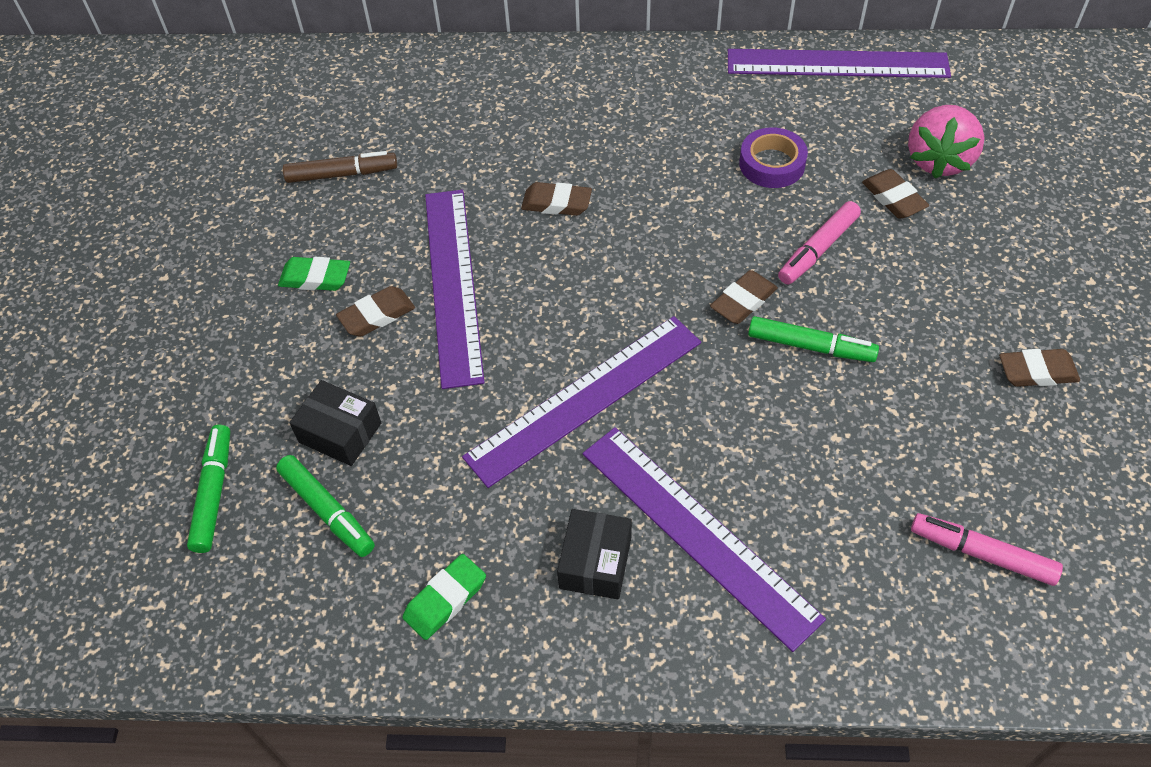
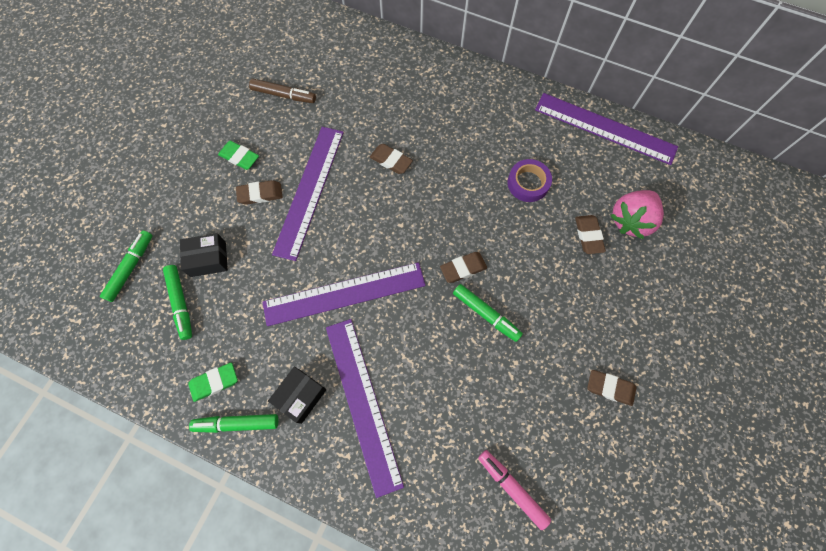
camera: 20 degrees right, 15 degrees up
(340, 433) = (208, 259): black box -> black box turned 60 degrees counterclockwise
(515, 642) = (237, 423): none -> green marker
(818, 249) = (524, 252): pink marker -> none

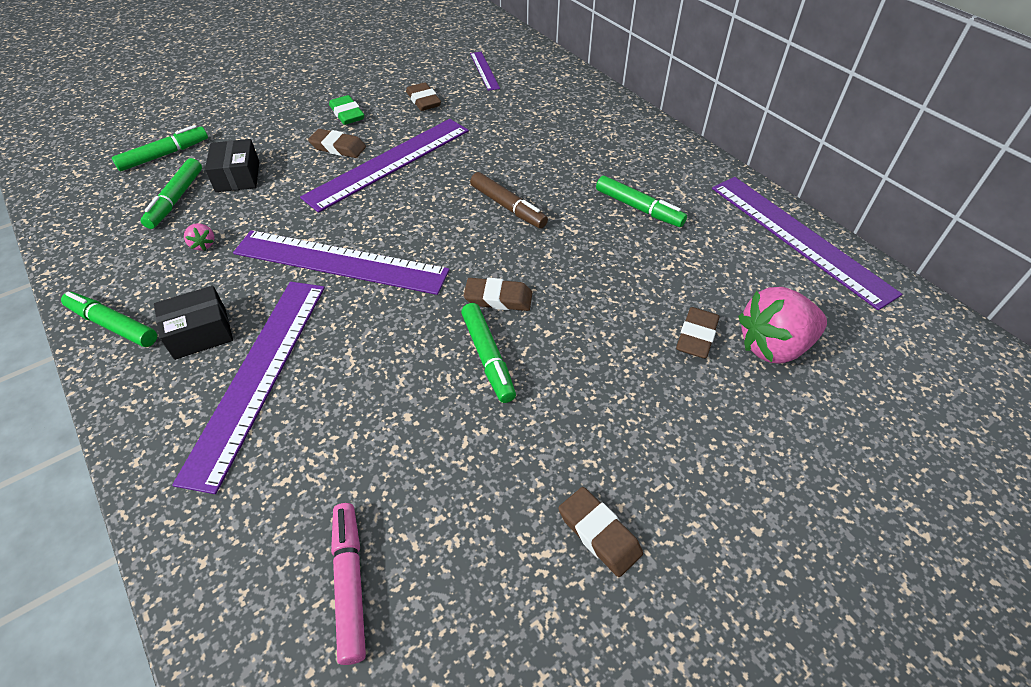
camera: 30 degrees right, 20 degrees down
(208, 259) = (237, 176): black box -> black box turned 60 degrees clockwise
(214, 382) = (133, 277): green eraser -> none
(238, 330) = (203, 244): none -> pink strawberry
(284, 95) = (435, 85): brown marker -> brown marker (508, 207)
(310, 61) = (484, 70): none -> purple ruler
(391, 161) = (498, 171): brown eraser -> brown eraser (423, 101)
(500, 150) = (638, 208): none -> green marker
(528, 183) = (650, 251): purple tape -> none

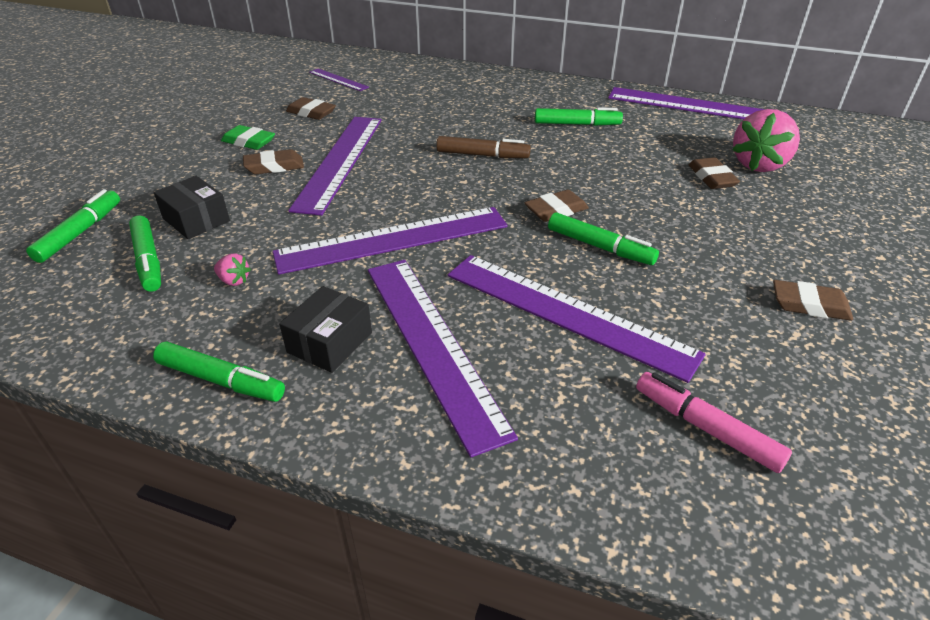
camera: 35 degrees left, 10 degrees down
(113, 325) = (221, 380): green marker -> green marker turned 150 degrees counterclockwise
(380, 407) = (567, 313): none -> purple ruler

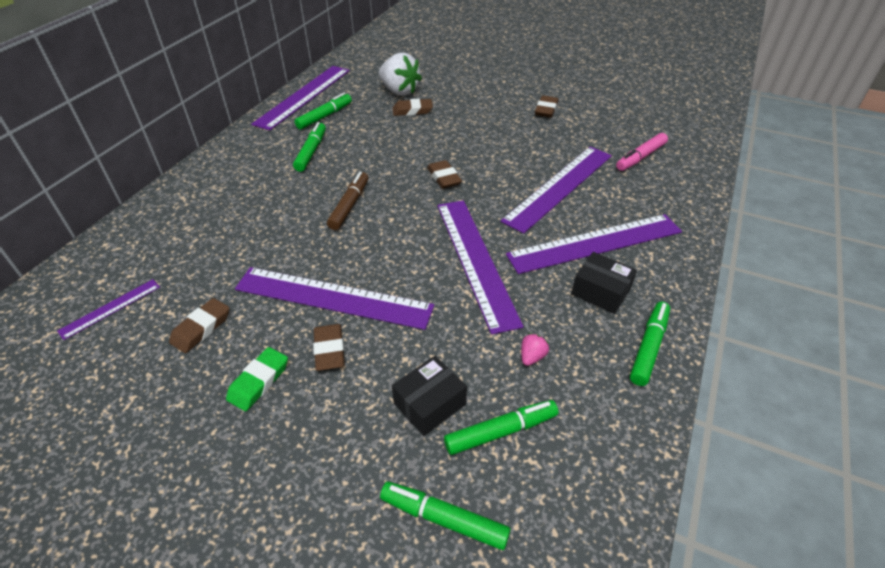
camera: 85 degrees left, 5 degrees up
(600, 247) = (490, 165): green marker -> green marker (324, 116)
(759, 164) = (399, 91): pink strawberry -> white strawberry

